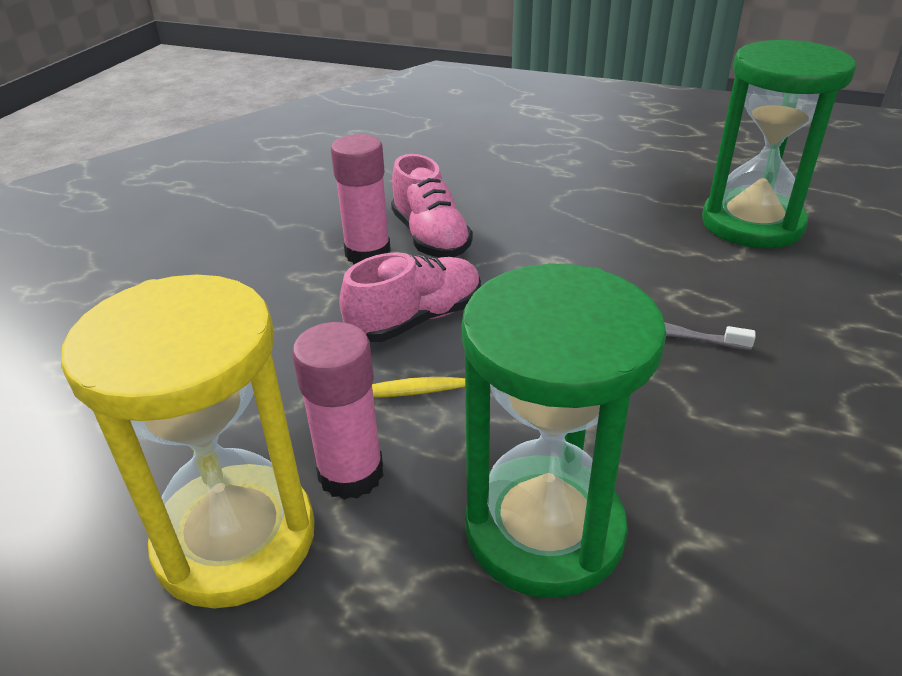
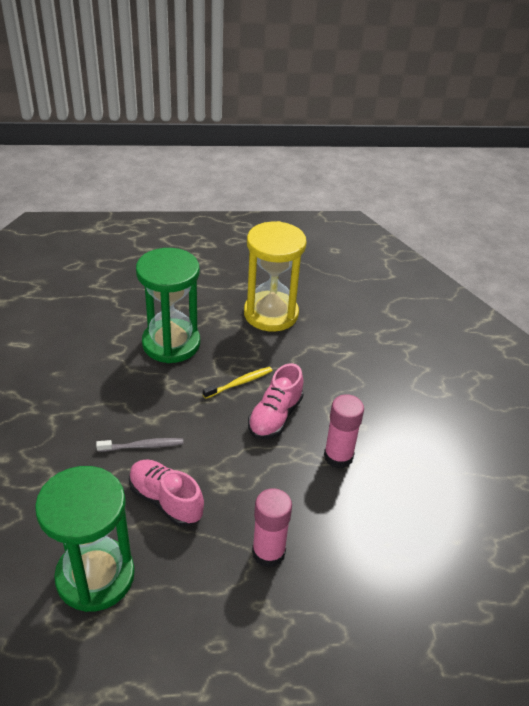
camera: 150 degrees right, 5 degrees up
(351, 473) = (250, 341): pink glue stick -> pink glue stick (268, 552)
(430, 237) = (312, 484): pink shoe -> pink shoe (165, 500)

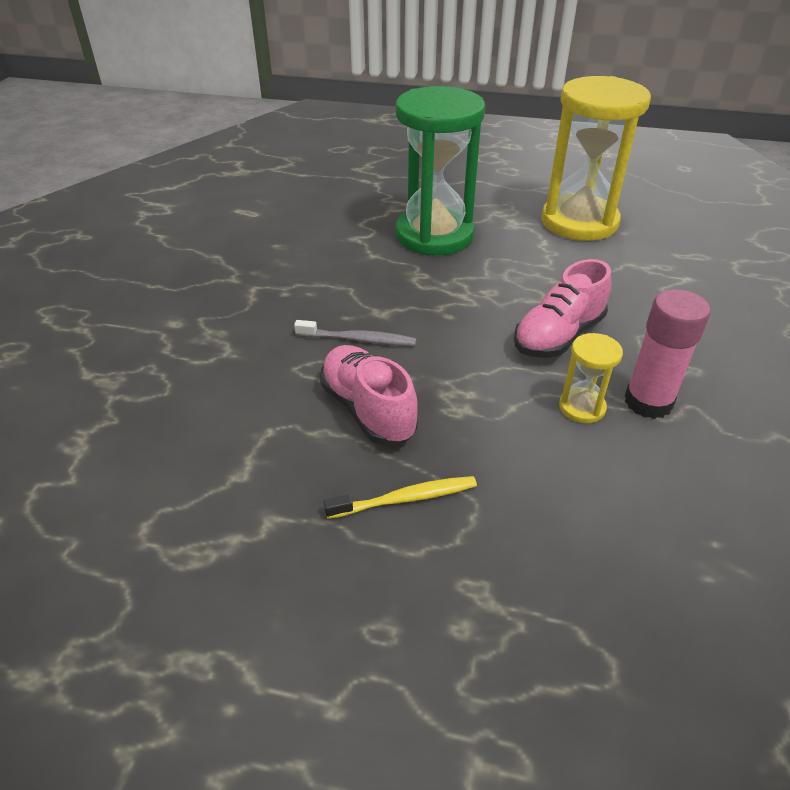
camera: 20 degrees right, 0 degrees up
(95, 576) = (233, 486): green hourglass -> none
(239, 383) = (516, 290): yellow toothbrush -> yellow toothbrush (405, 499)
(268, 552) = (505, 511): pink glue stick -> none
(299, 469) = (582, 407): none -> yellow hourglass

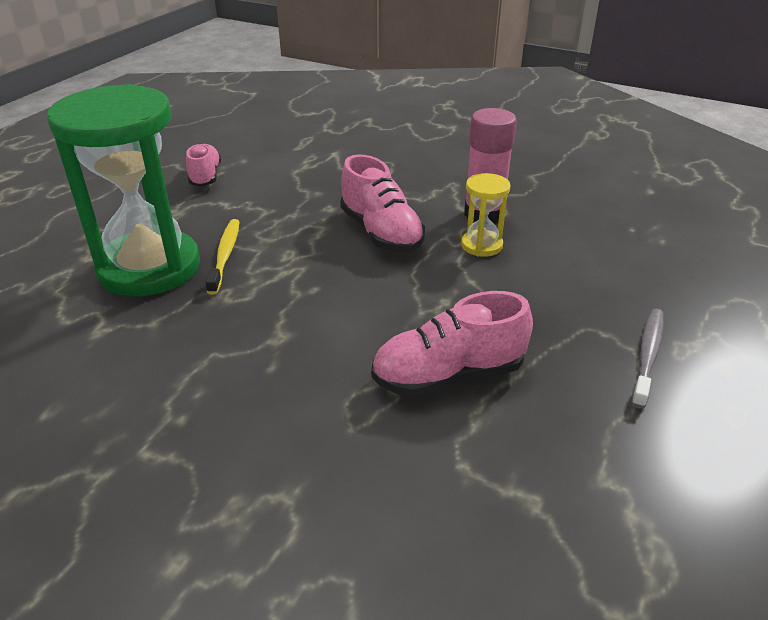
camera: 75 degrees left, 5 degrees down
(358, 339) = (322, 363): grey toothbrush -> grey toothbrush (648, 355)
(405, 499) = (581, 370): yellow toothbrush -> yellow toothbrush (225, 255)
(579, 222) = (205, 176): yellow hourglass -> pink shoe

